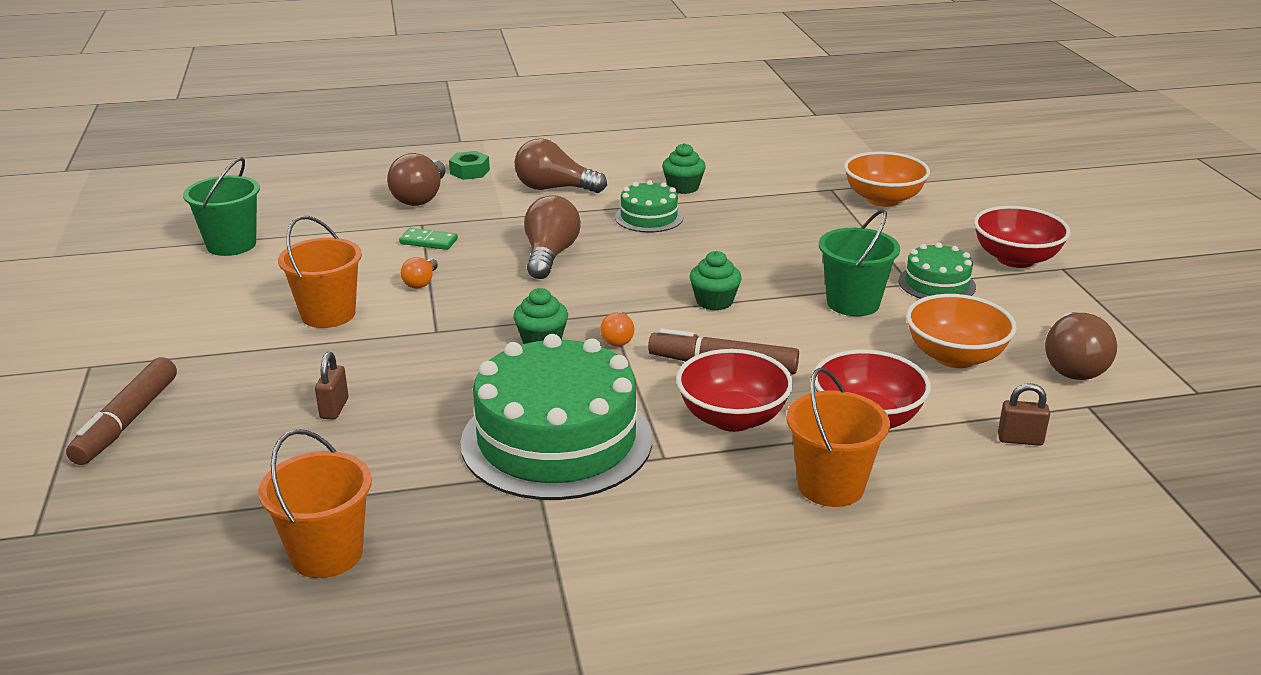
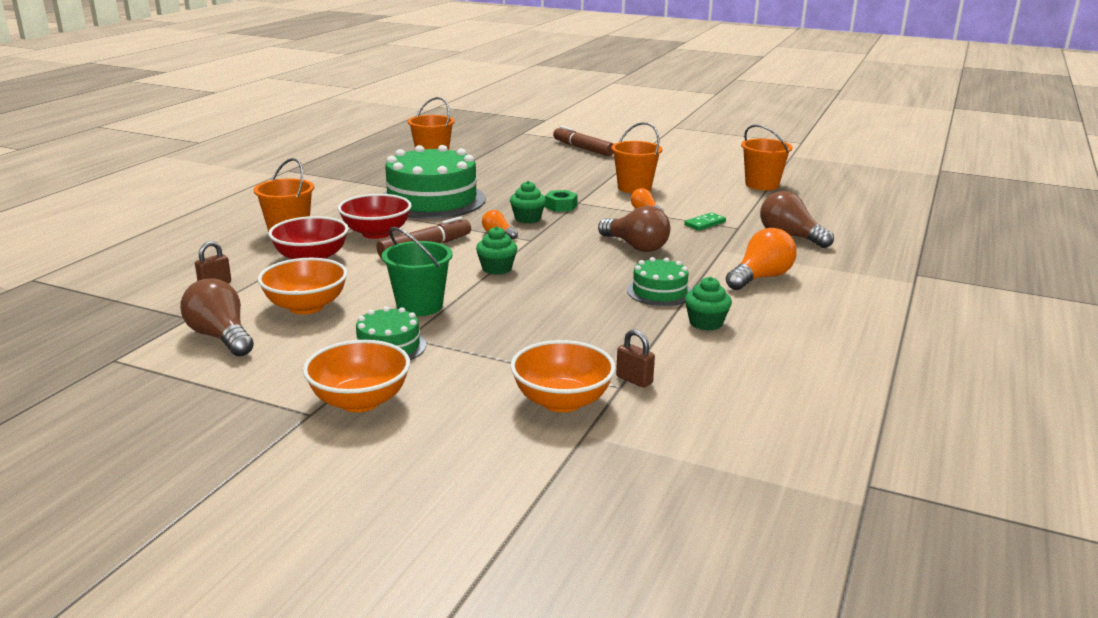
camera: 125 degrees right, 5 degrees down
(231, 245) = (762, 185): green bucket -> orange bucket
(334, 408) = (534, 174): brown padlock -> brown padlock (634, 380)
(469, 171) = (831, 261): green nut -> green nut (560, 206)
(554, 188) = (760, 278): brown light bulb -> orange light bulb
(1015, 259) = (360, 401): red bowl -> orange bowl

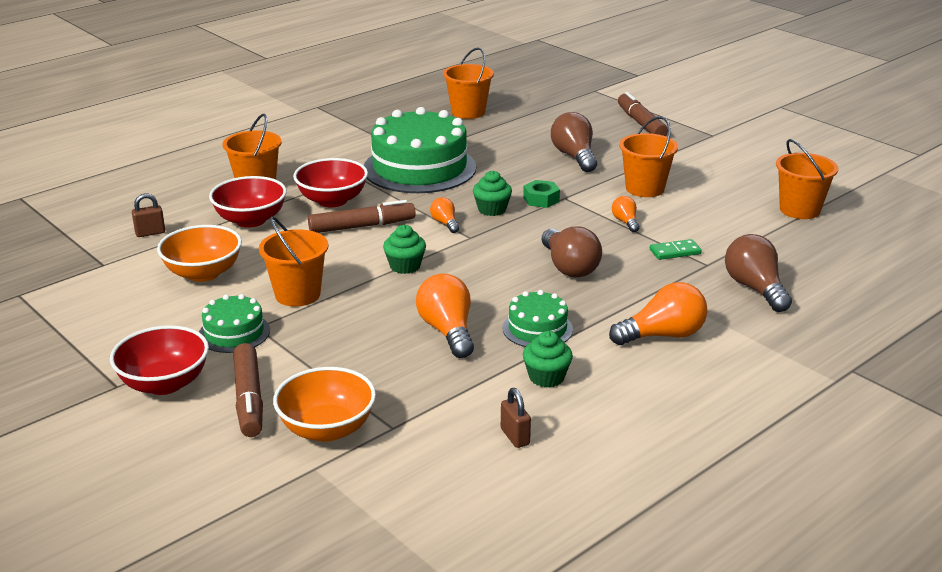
camera: 25 degrees right, 5 degrees up
(221, 337) = (112, 290): brown light bulb -> brown light bulb (574, 157)
(360, 401) = (164, 383): orange bowl -> red bowl
(419, 306) = (297, 294): green bucket -> orange bucket
(461, 394) = (249, 399): none -> brown marker
(587, 307) = (447, 331): none -> orange light bulb
(634, 380) = (412, 424): brown padlock -> brown padlock (515, 437)

